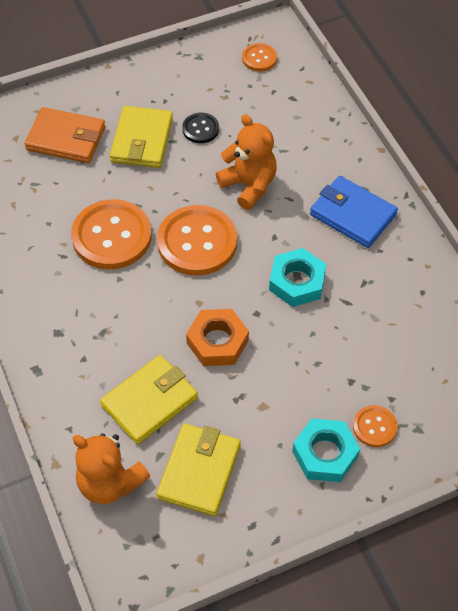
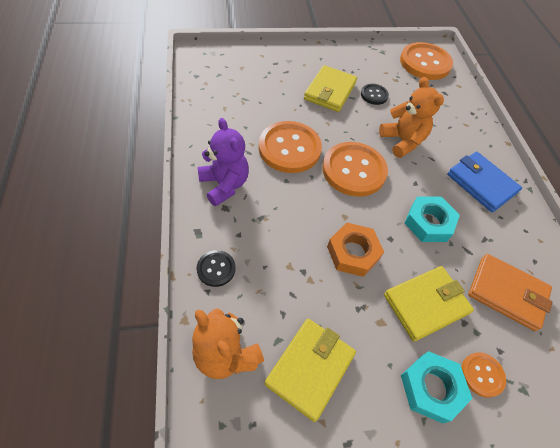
camera: 10 degrees right, 0 degrees up
(47, 305) = (224, 185): none -> purple teddy bear
(66, 138) = (276, 76): orange wallet -> orange wallet (506, 293)
(71, 403) = (216, 269): none -> black button
(149, 401) = (283, 288): yellow wallet -> yellow wallet (426, 304)
(259, 58) = (425, 63): orange button -> orange button, size x2.02

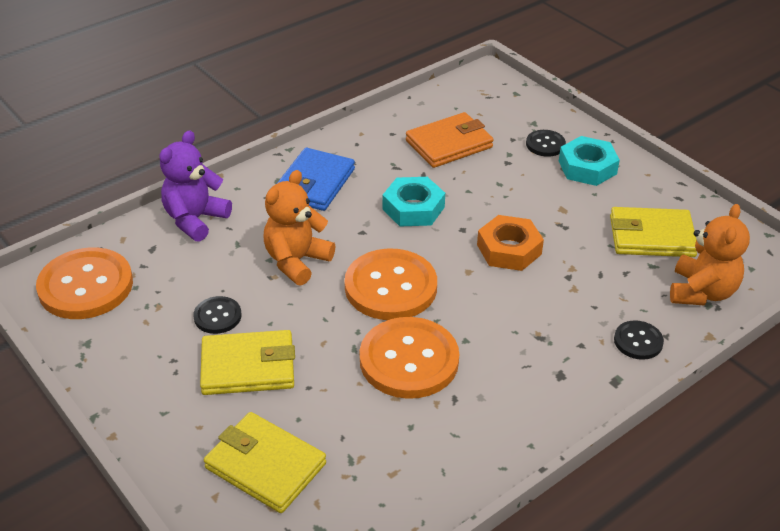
camera: 115 degrees left, 15 degrees down
(224, 185) = (530, 393): purple teddy bear -> purple teddy bear (195, 220)
(426, 304) = (514, 187): yellow wallet -> yellow wallet (265, 466)
(482, 375) = (545, 144): orange button -> black button
(506, 293) = (449, 144): orange wallet -> orange wallet turned 60 degrees clockwise

